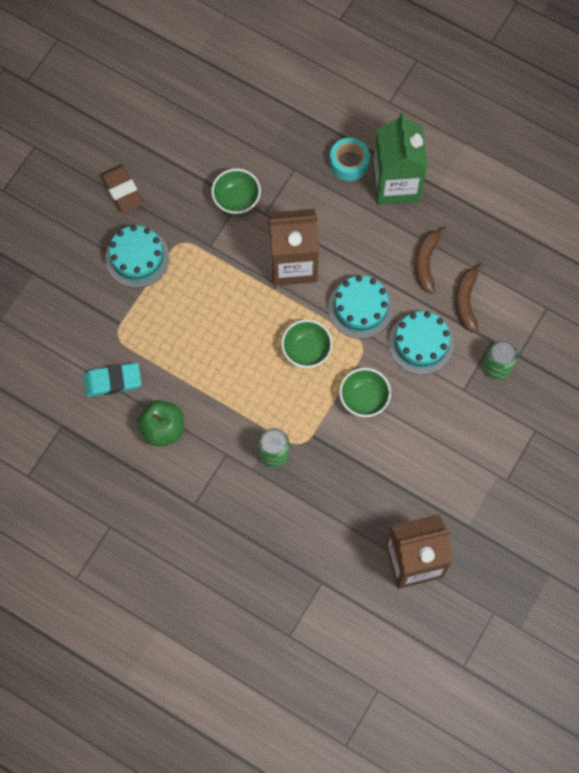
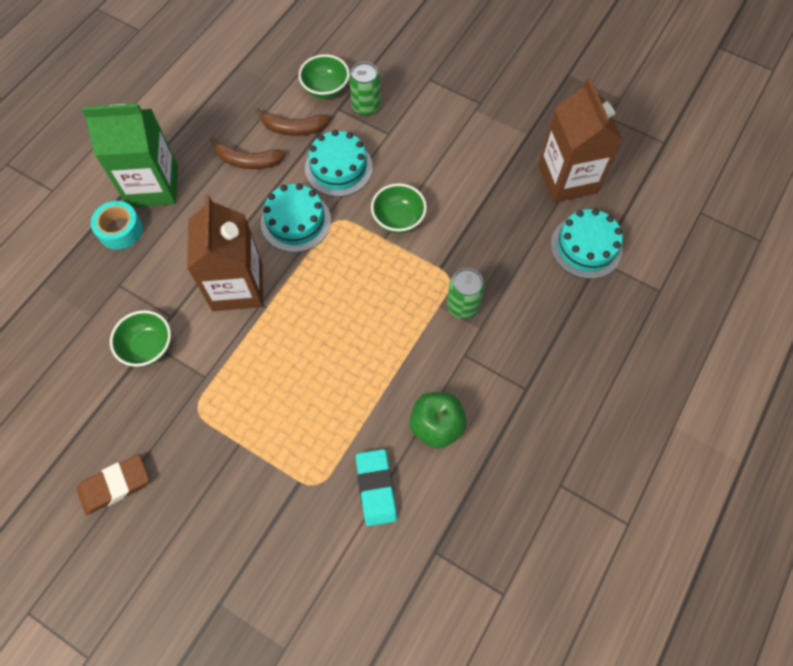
camera: 90 degrees left, 5 degrees down
(137, 258) = (212, 463): turquoise cake -> turquoise cake (586, 247)
(306, 350) = (342, 273): green bowl -> green bowl (326, 89)

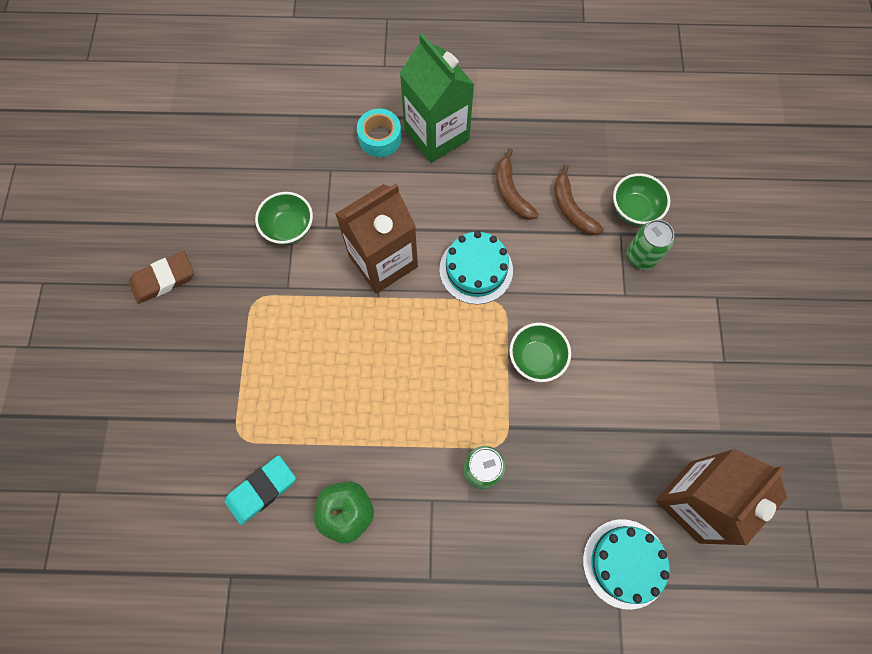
camera: 60 degrees right, 5 degrees up
(115, 485) = (163, 279): brown eraser -> brown eraser turned 60 degrees counterclockwise
(338, 168) = (556, 272): turquoise cake -> none

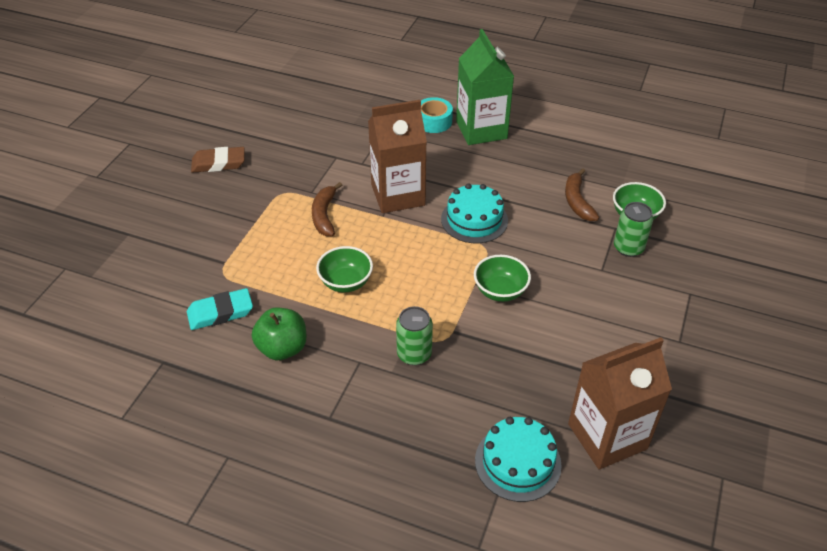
camera: 20 degrees right, 25 degrees down
(289, 228) = (332, 157): green bowl -> green bowl (346, 282)
(511, 192) = (528, 179): brown banana -> brown banana (324, 215)

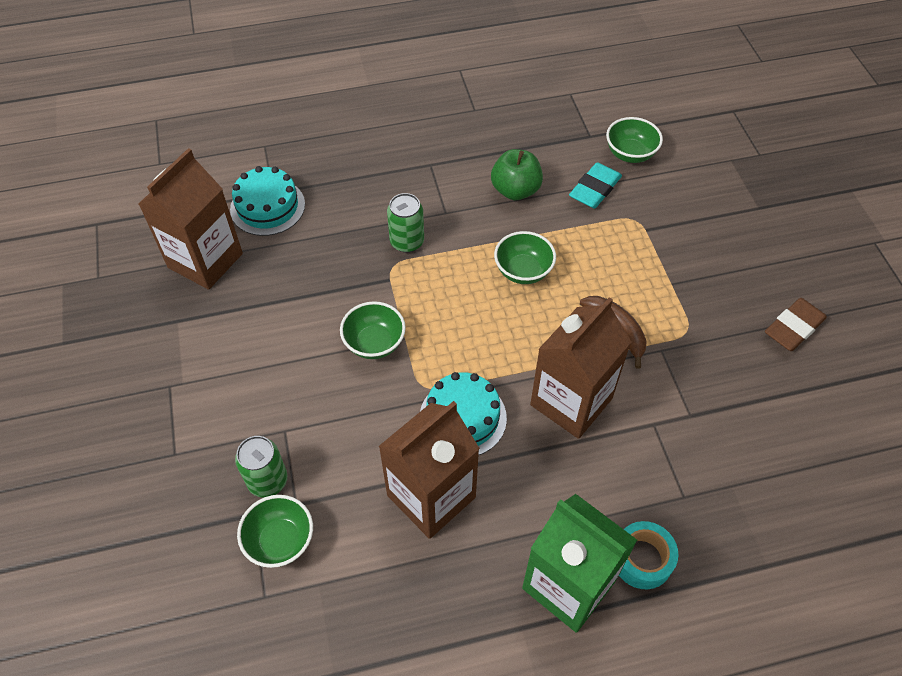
camera: 145 degrees right, 10 degrees up
(155, 325) = (630, 154): none -> green bowl
(526, 193) = (431, 496): none -> brown carton
(577, 201) = (362, 521): brown banana -> none

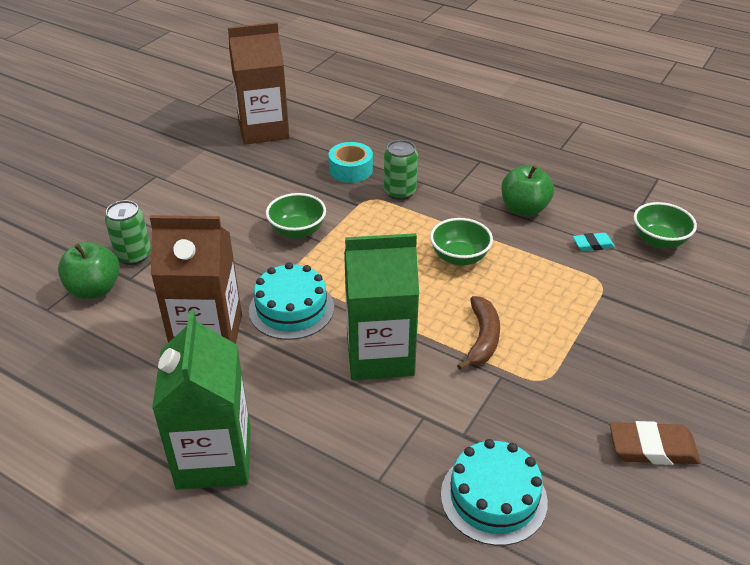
camera: 45 degrees right, 15 degrees down
(267, 207) = (338, 124): turquoise cake -> turquoise cake (493, 497)
(280, 541) = (95, 289): green bowl -> green apple
(571, 401) = (380, 355): brown carton -> green carton
(595, 189) = (593, 244): turquoise eraser -> turquoise eraser, size x0.60
(642, 559) = (286, 490): turquoise tape -> turquoise tape (350, 170)

